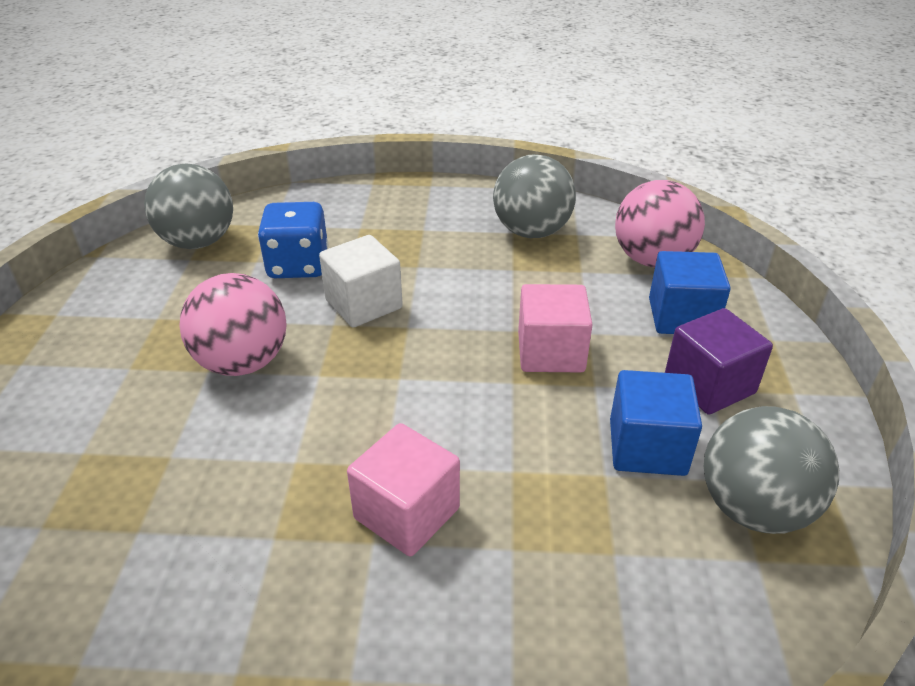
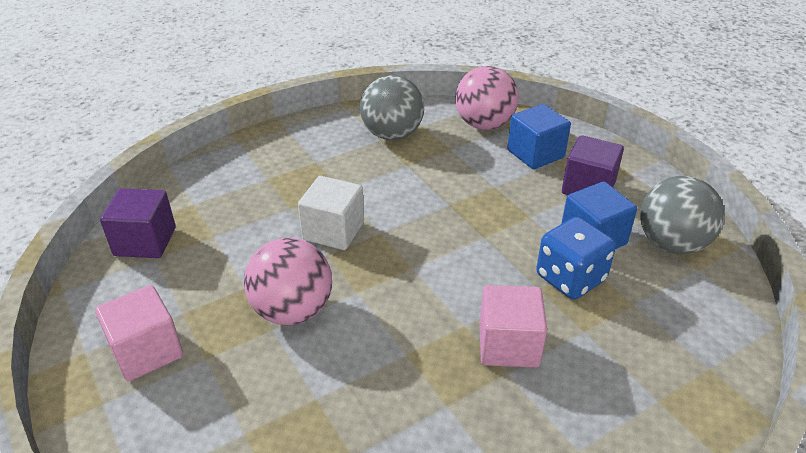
camera: 35 degrees left, 0 degrees up
(198, 242) = (145, 241): grey ball -> purple cube
(298, 265) = (252, 225): blue dice -> blue dice (570, 278)
(550, 352) = (486, 208): pink cube -> pink cube (147, 351)

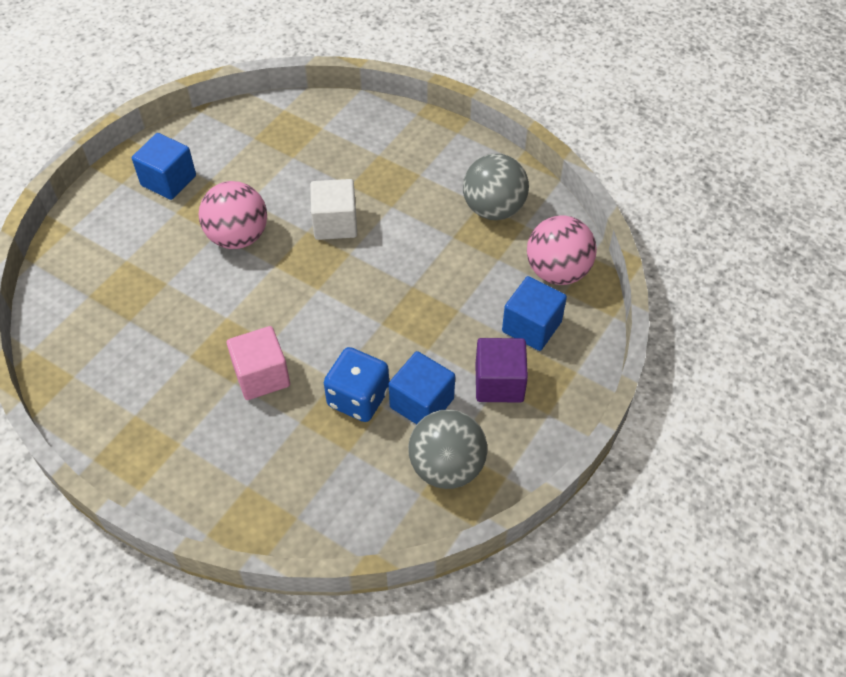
camera: 65 degrees right, 15 degrees up
(145, 241) = (267, 124): purple cube -> none
(147, 351) = (168, 180): pink cube -> blue cube

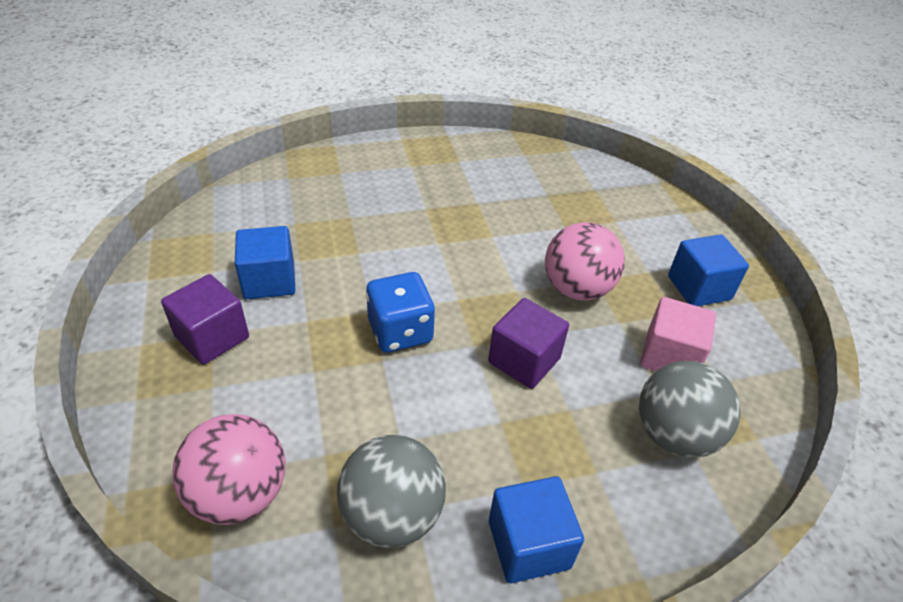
camera: 130 degrees right, 10 degrees down
(261, 376) = (413, 222): pink cube -> pink cube (669, 357)
(335, 223) = (524, 360): white cube -> purple cube
(358, 398) = (325, 253): blue dice -> blue dice (400, 331)
(447, 467) = (206, 256): grey ball -> grey ball (674, 435)
(531, 326) = (221, 408): blue cube -> blue cube (529, 544)

